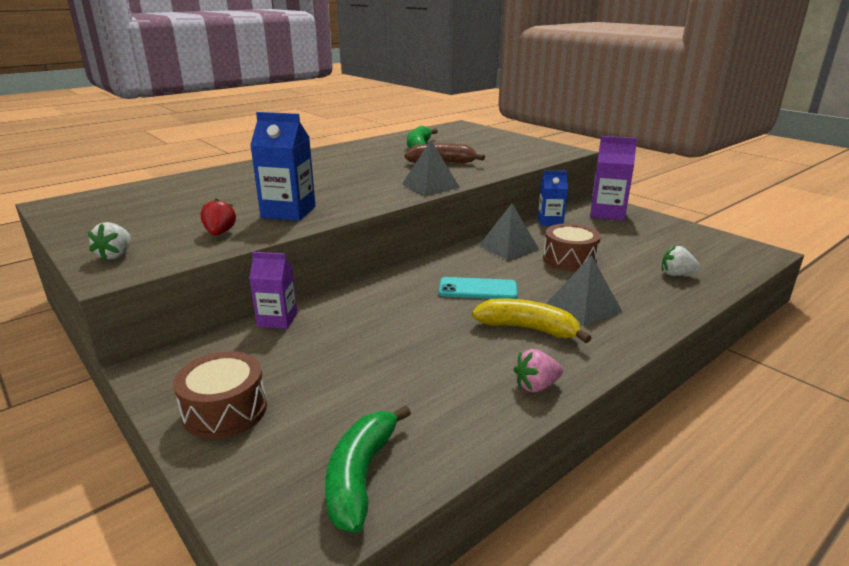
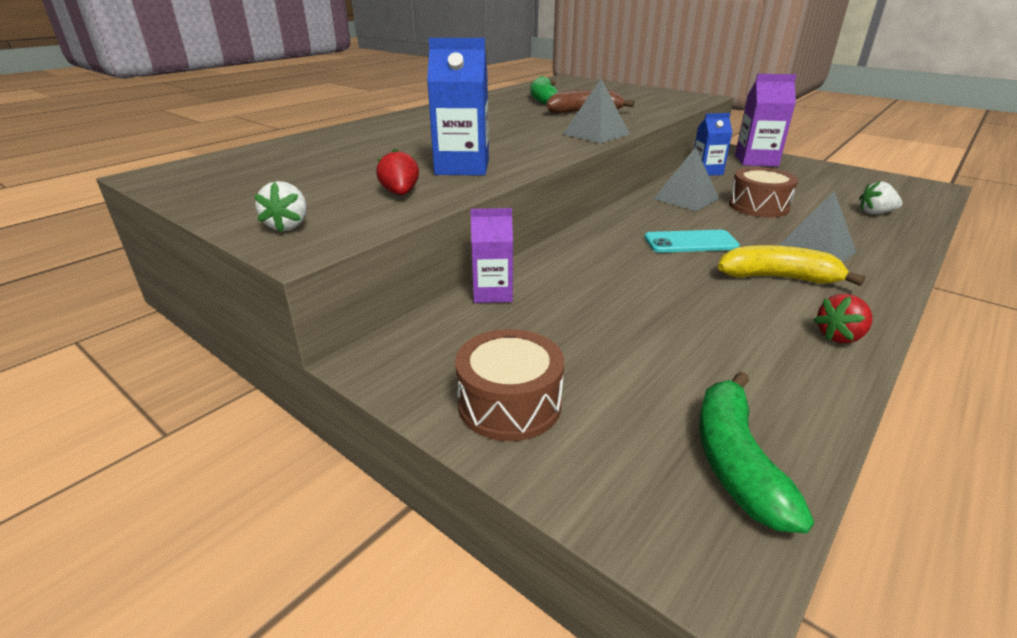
camera: 10 degrees left, 5 degrees up
(536, 386) = (839, 336): pink strawberry -> red strawberry

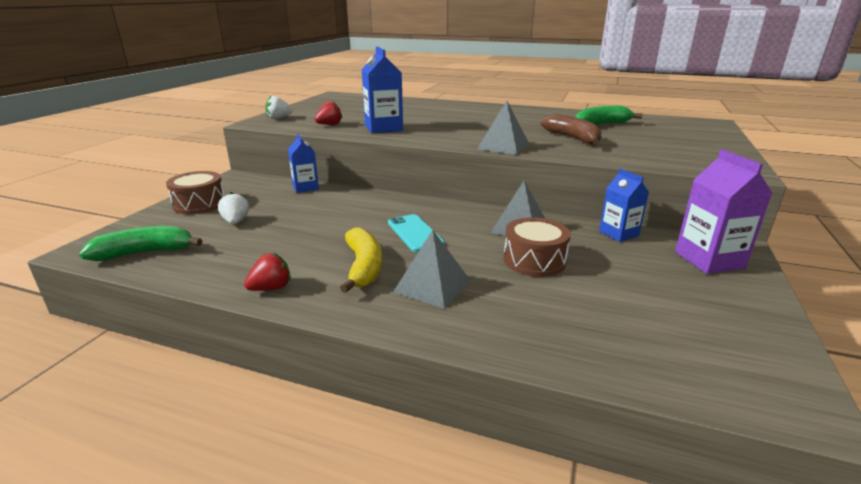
camera: 70 degrees right, 5 degrees down
(492, 293) = (305, 187): purple carton -> blue carton
(839, 336) = (271, 288): red strawberry -> red strawberry turned 105 degrees clockwise
(875, 213) = (588, 333): white strawberry -> white strawberry (236, 222)

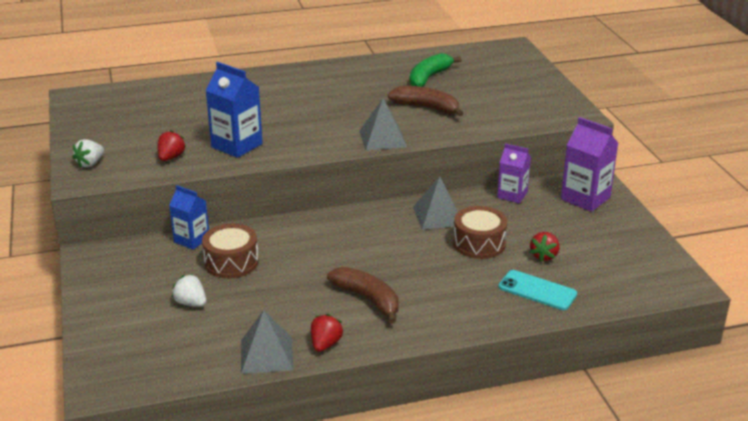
camera: 35 degrees left, 5 degrees up
(145, 253) = (164, 364): green banana -> none
(199, 204) = (115, 300): brown drum -> brown drum (231, 262)
(363, 267) = (368, 299): yellow banana -> brown banana
(415, 233) = (365, 253): turquoise phone -> turquoise phone (537, 290)
(432, 286) = (435, 293): grey pyramid -> grey pyramid (266, 355)
(599, 295) = (544, 256): none -> red strawberry
(618, 233) = (512, 195): blue carton -> purple carton

